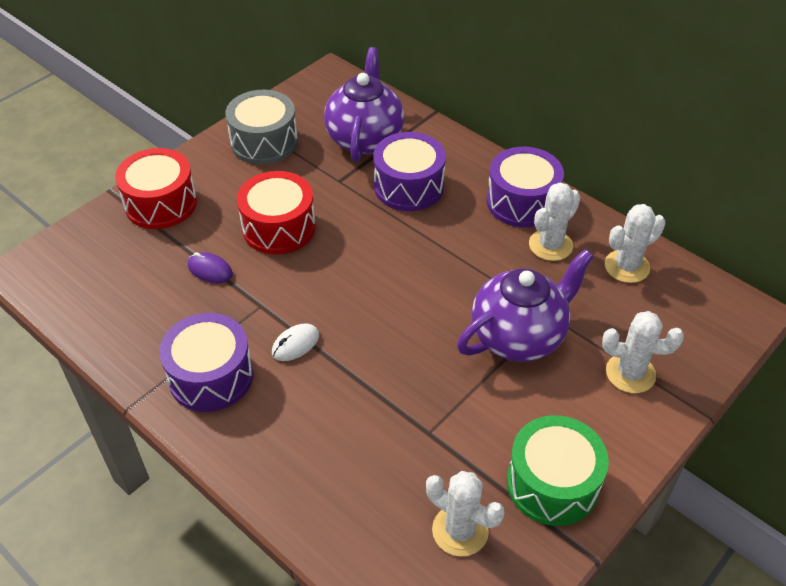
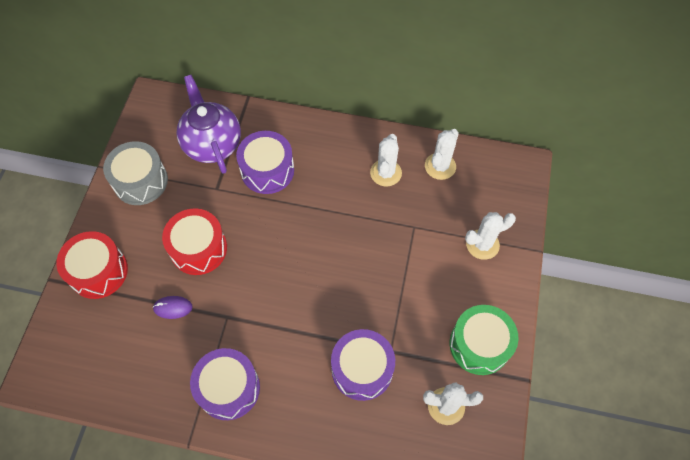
camera: 30 degrees left, 15 degrees up
(295, 344) = (269, 334): white mouse -> none
(519, 336) = (404, 252): purple teapot -> none
(522, 202) = (349, 147): purple drum -> purple drum (362, 369)

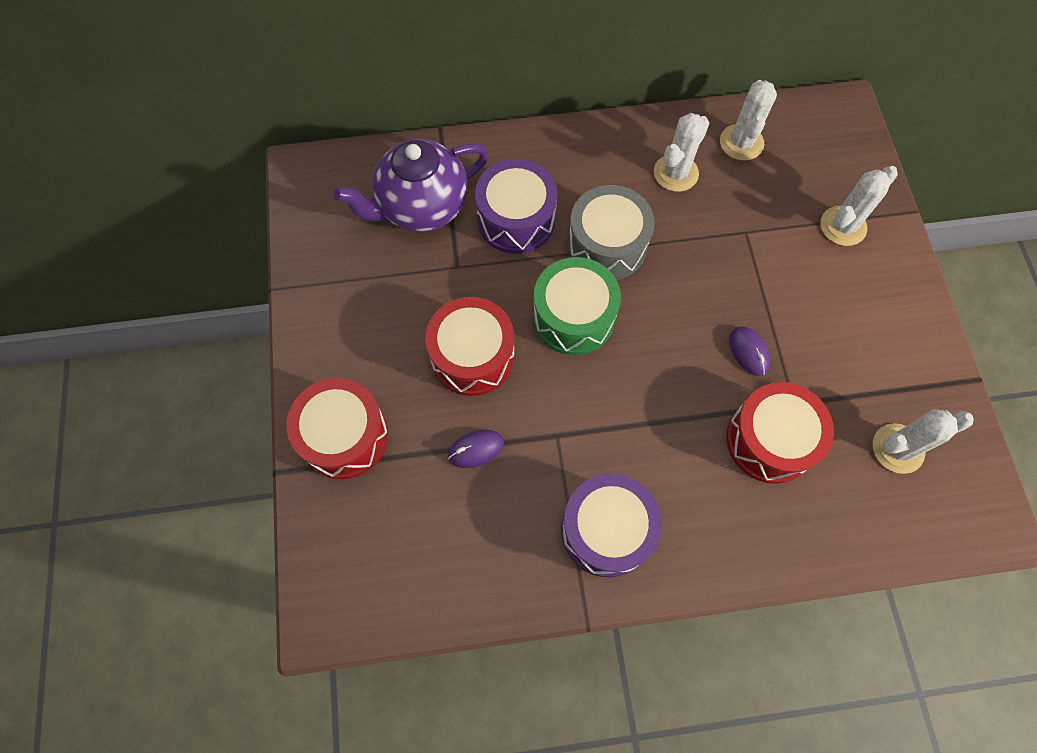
camera: 20 degrees left, 5 degrees up
(140, 181) = (344, 291): grey drum -> grey drum (607, 245)
(212, 144) = (421, 207): purple teapot -> purple teapot turned 75 degrees counterclockwise
(362, 369) = (770, 440): purple drum -> red drum
(376, 306) = (748, 352): none -> purple mouse
(385, 173) = (676, 173): white cactus -> white cactus turned 45 degrees clockwise
(479, 345) = (901, 355): green drum -> green drum (573, 317)

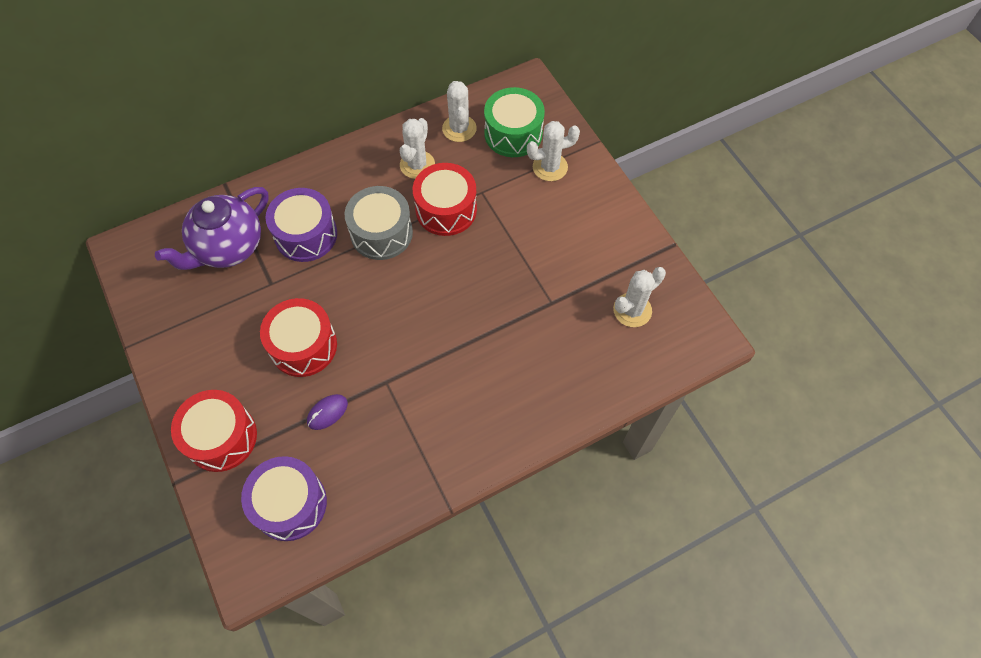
camera: 20 degrees left, 5 degrees down
(573, 317) = (372, 293): green drum -> green drum (513, 133)
(606, 530) = (443, 437): purple drum -> purple drum (290, 504)
(748, 352) = (508, 277): purple mouse -> none
(770, 440) = (542, 334): red drum -> red drum (446, 209)
(843, 226) = (550, 167): white cactus -> white cactus turned 45 degrees clockwise

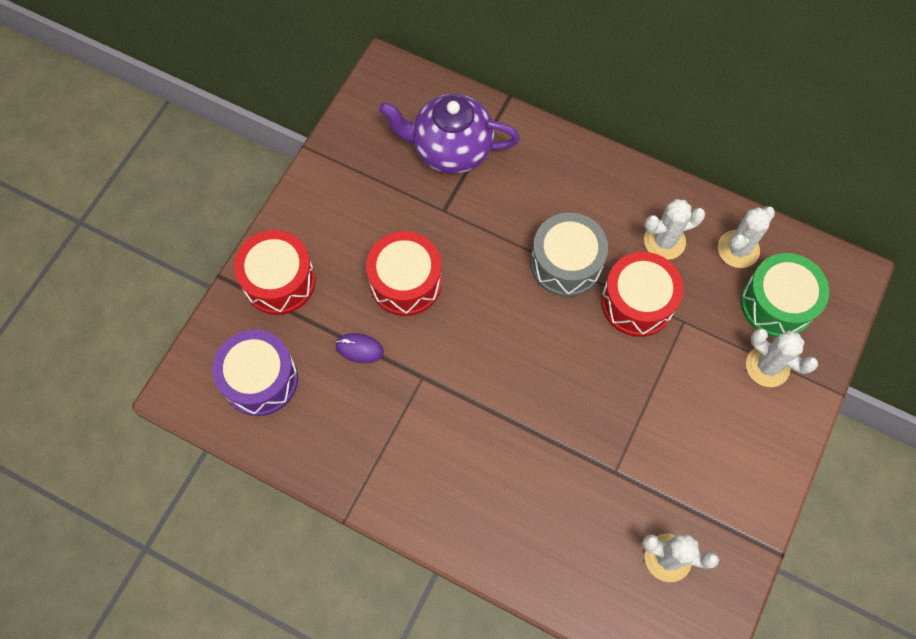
camera: 55 degrees right, 5 degrees up
(306, 235) = (513, 201): purple drum -> none

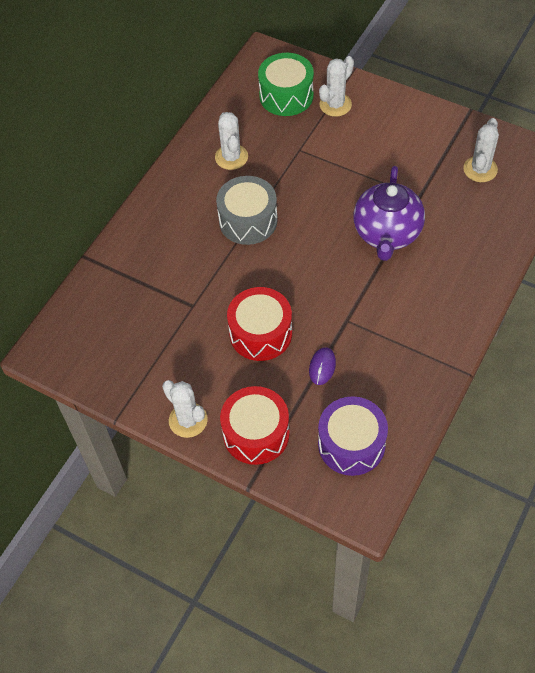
camera: 85 degrees left, 10 degrees down
(450, 149) = (132, 300): purple teapot -> purple teapot (387, 234)
(637, 302) = (283, 176): red drum -> none
(738, 249) = (241, 114): white cactus -> white cactus (188, 420)

